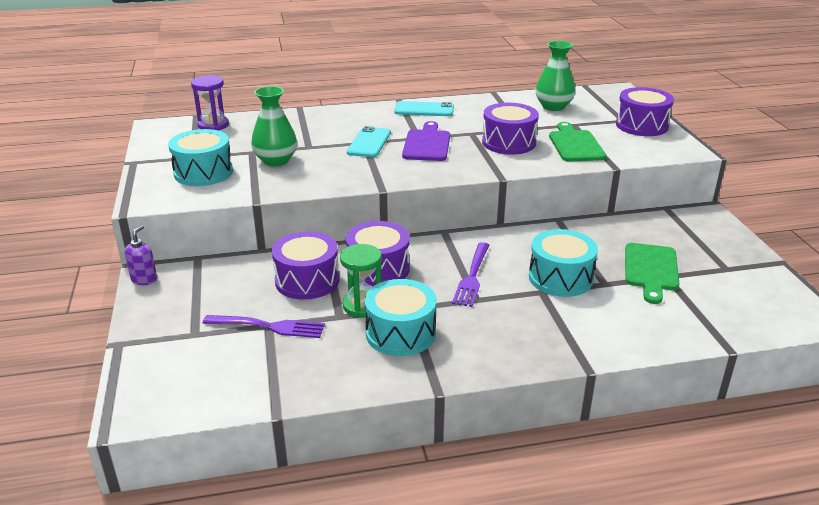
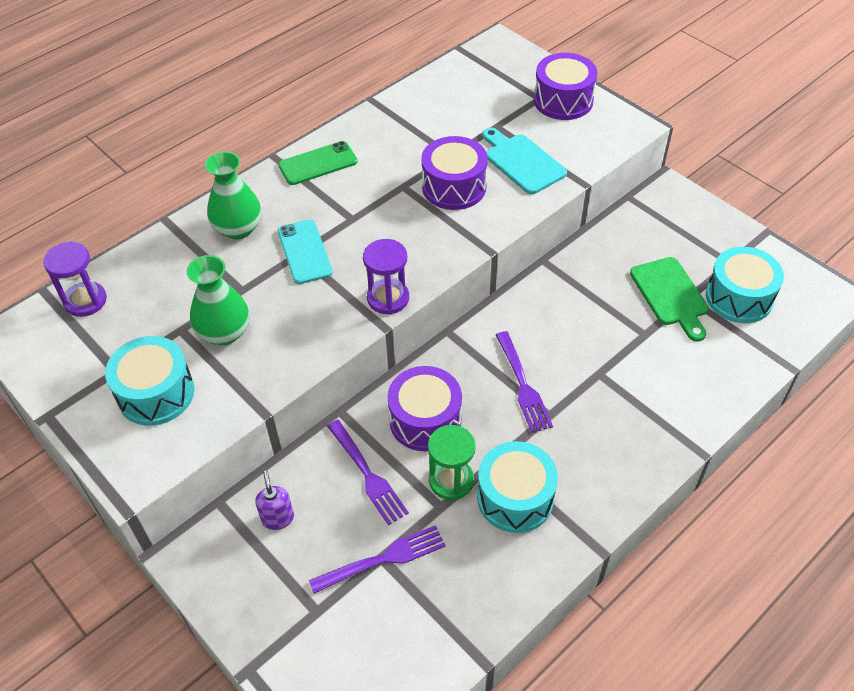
camera: 30 degrees left, 20 degrees up
(144, 279) = (188, 566): purple soap dispenser -> purple soap dispenser (278, 518)
(307, 280) = (367, 474): purple drum -> purple fork
(400, 177) = (388, 298): none -> purple hourglass
(424, 109) = (318, 163): turquoise phone -> green phone
(427, 144) = (370, 226): purple cutting board -> none
(553, 106) = (453, 101): green vase -> green vase (238, 228)
(560, 278) = (602, 346): turquoise drum -> turquoise drum (739, 297)
(575, 145) = (522, 162): green cutting board -> turquoise cutting board

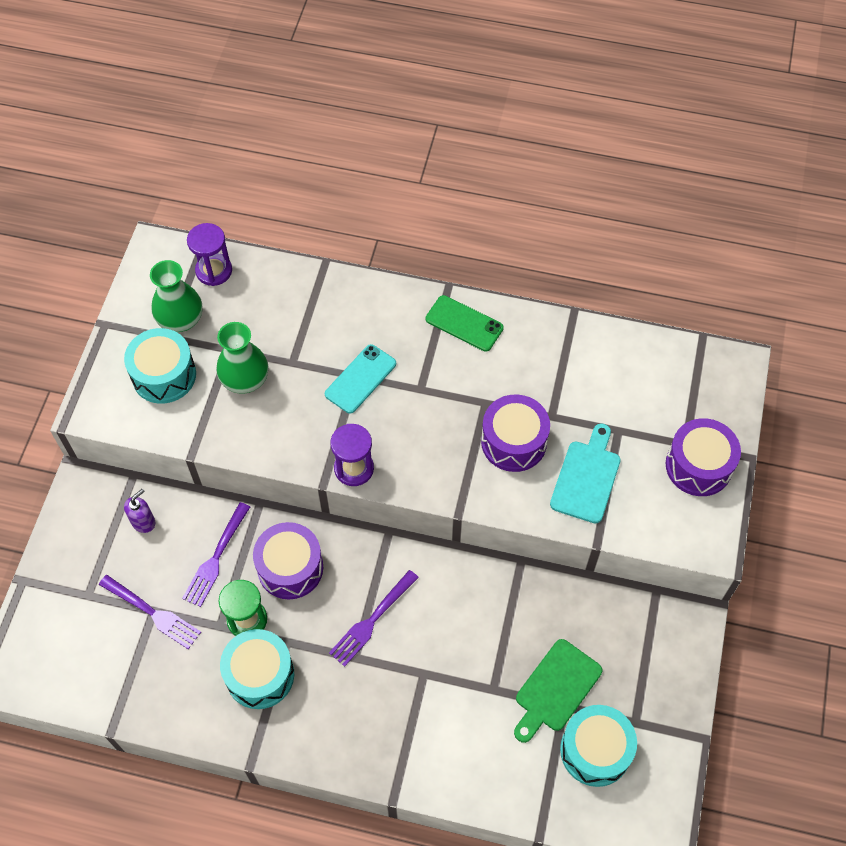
camera: 55 degrees right, 10 degrees up
(238, 228) = (352, 317): green vase -> green vase (180, 319)

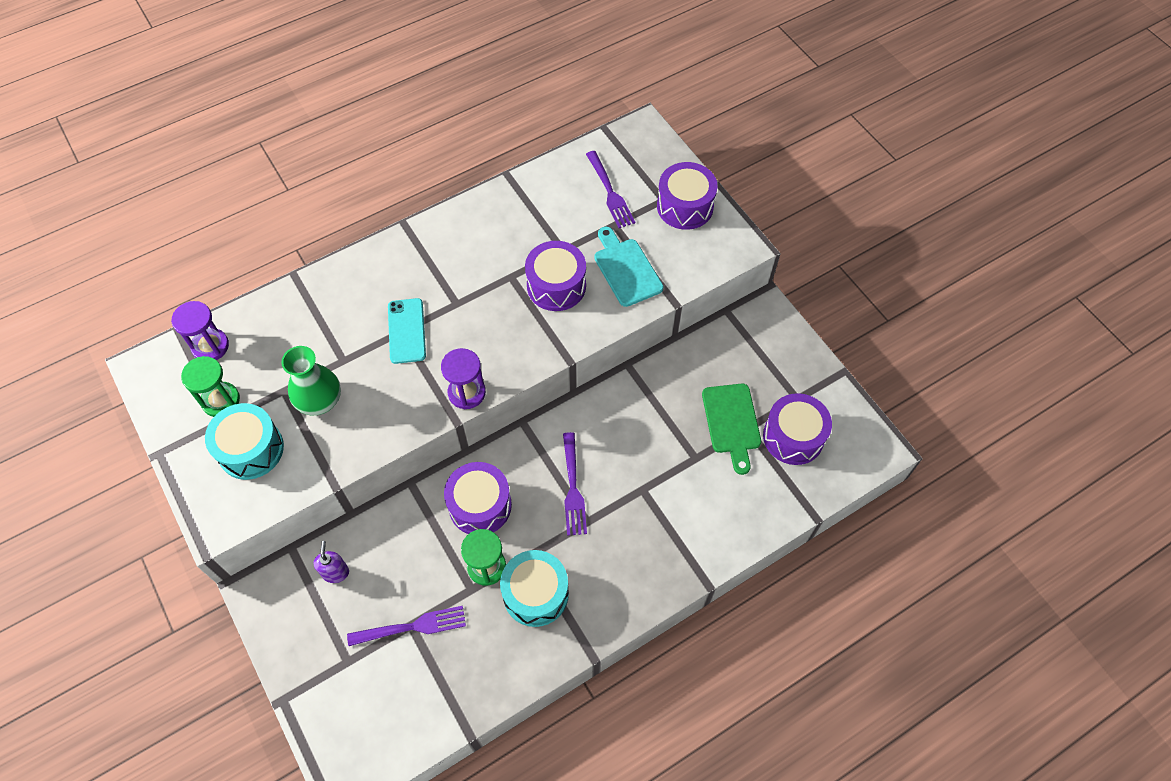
camera: 45 degrees left, 0 degrees up
(180, 319) = (221, 400): green vase -> green hourglass
(216, 558) = (418, 547): purple fork -> purple fork (610, 192)
(464, 323) = (441, 238): green phone -> none
(595, 750) = (793, 437): turquoise drum -> purple drum

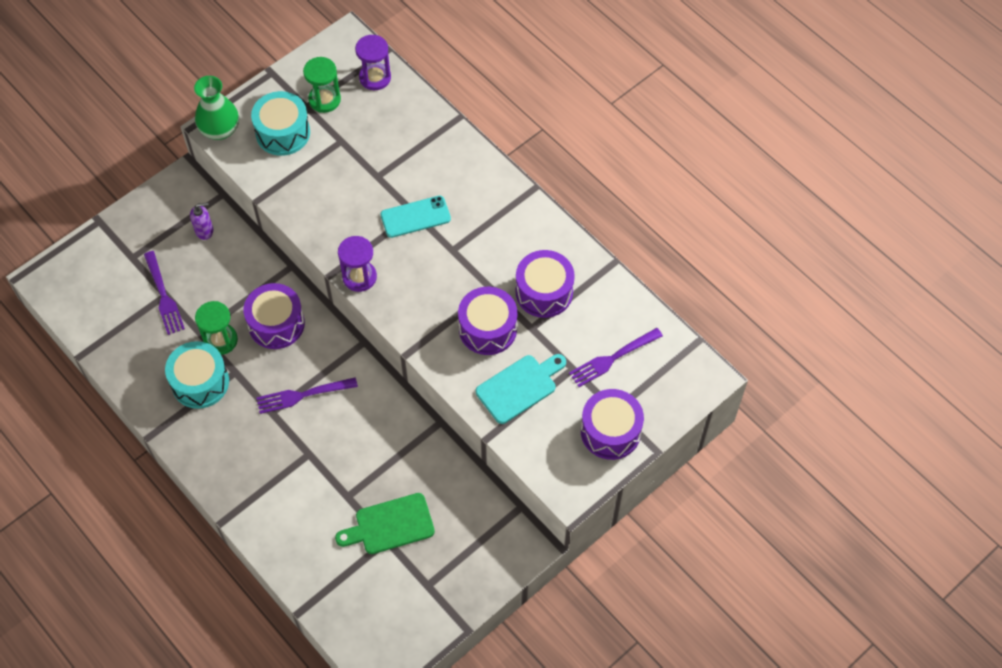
camera: 80 degrees right, 0 degrees up
(319, 400) = (335, 169): green vase -> green vase (220, 129)
(793, 437) = (383, 584): purple drum -> purple drum (544, 292)

